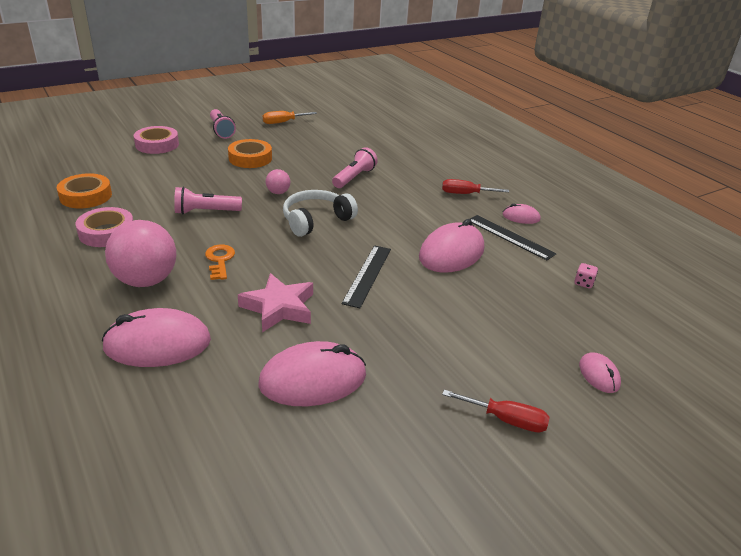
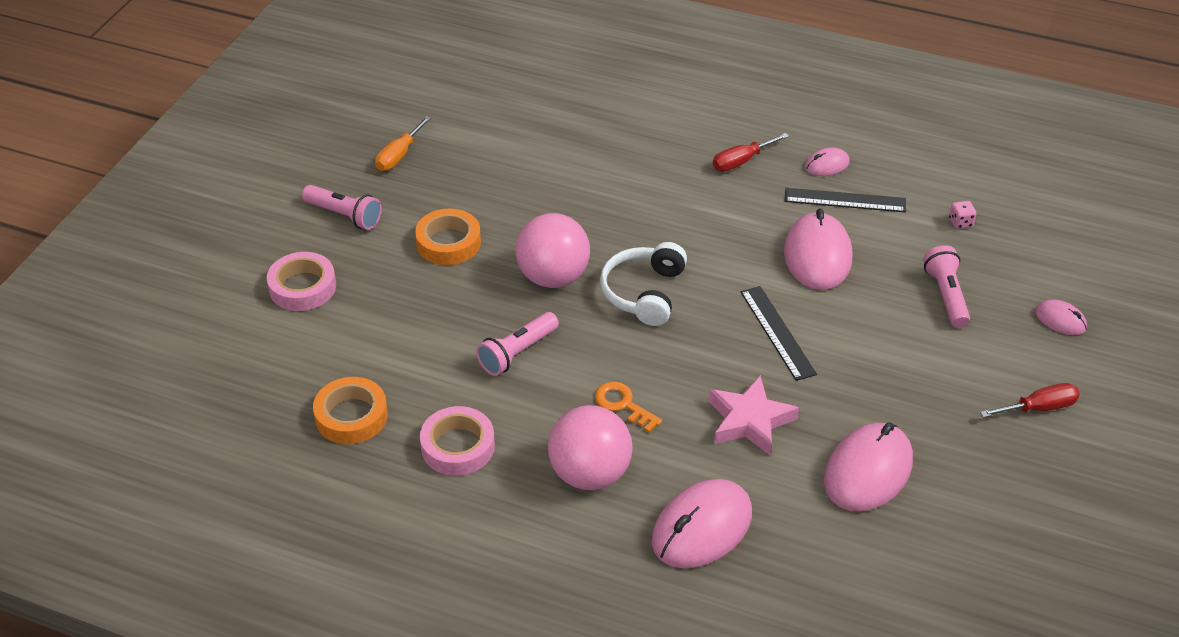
camera: 35 degrees left, 10 degrees up
(278, 192) = (553, 277): pink ball -> pink ball, size x2.13
(354, 177) = (602, 204): pink flashlight -> pink flashlight (946, 295)

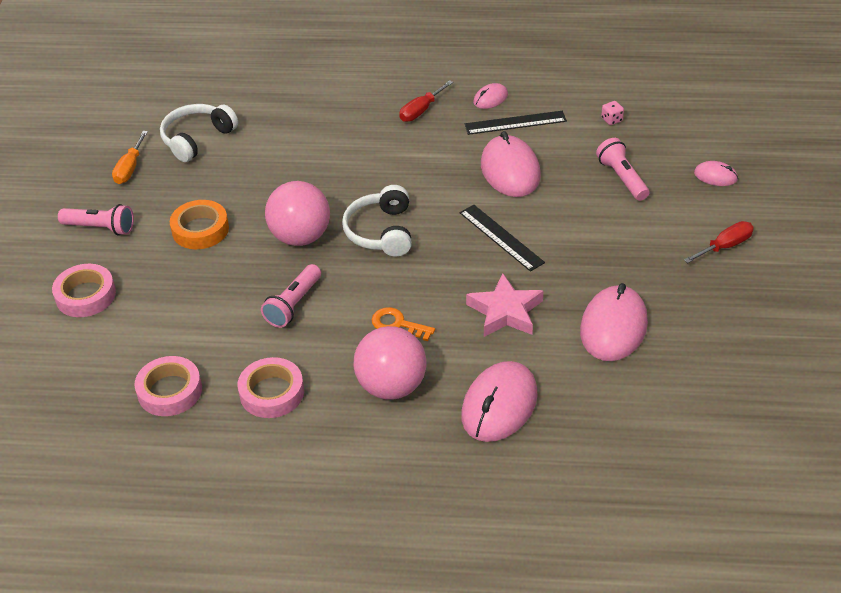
camera: 15 degrees left, 0 degrees up
(351, 416) = (170, 391): orange tape -> pink tape
(482, 138) = (197, 139): none -> white headphones

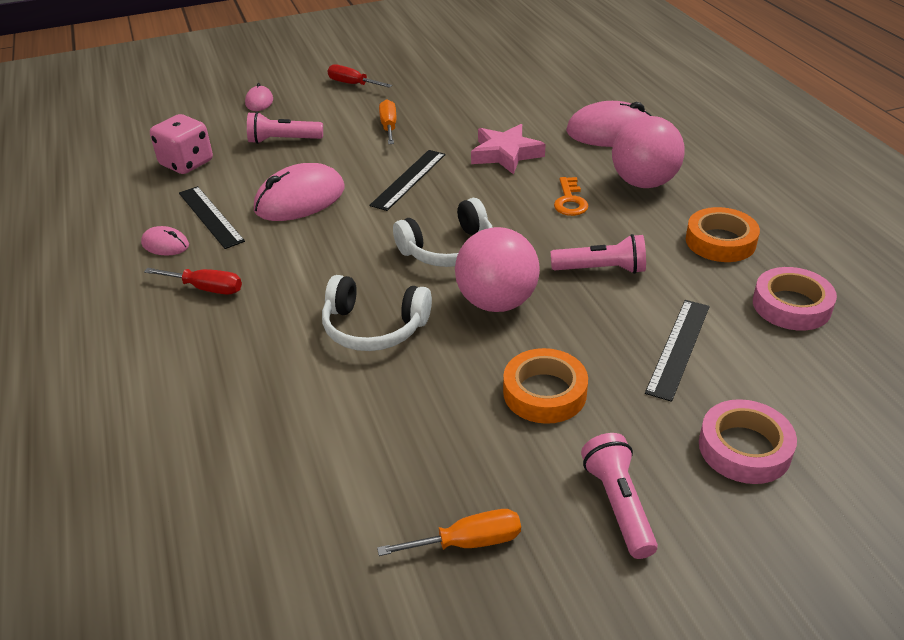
camera: 115 degrees left, 5 degrees down
(183, 307) = (679, 348): none -> black ruler
(197, 139) = (353, 490): white headphones -> white headphones (374, 328)
(272, 393) = (720, 241): pink tape -> orange tape
(610, 249) = (389, 127): none -> orange screwdriver
(612, 120) = (186, 163): pink dice -> pink dice, size x2.25
(613, 327) = (483, 107): pink mouse -> none
(622, 178) = (283, 140): pink flashlight -> pink flashlight turned 45 degrees clockwise

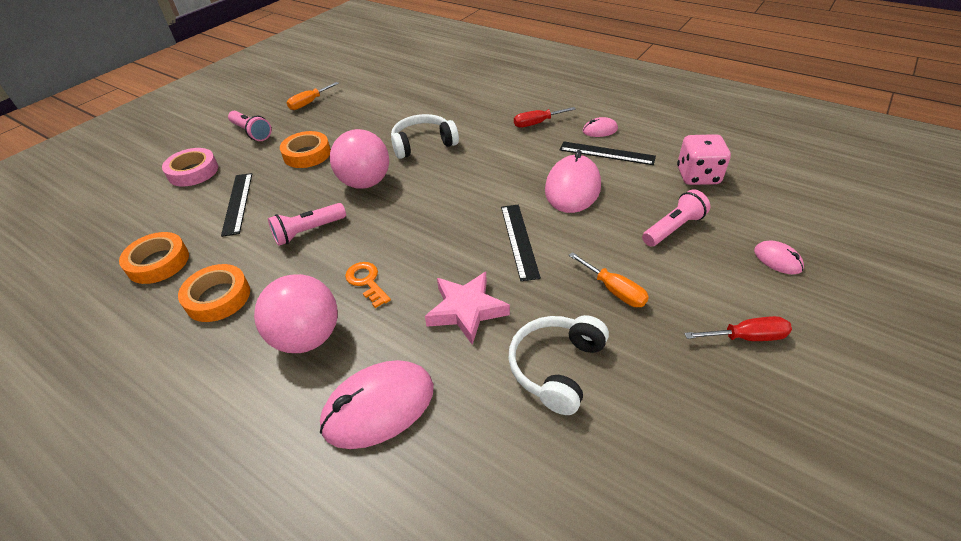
camera: 145 degrees right, 5 degrees up
(449, 249) = (426, 200): white headphones -> white headphones (556, 367)
(791, 305) = (158, 262): pink tape -> orange tape

